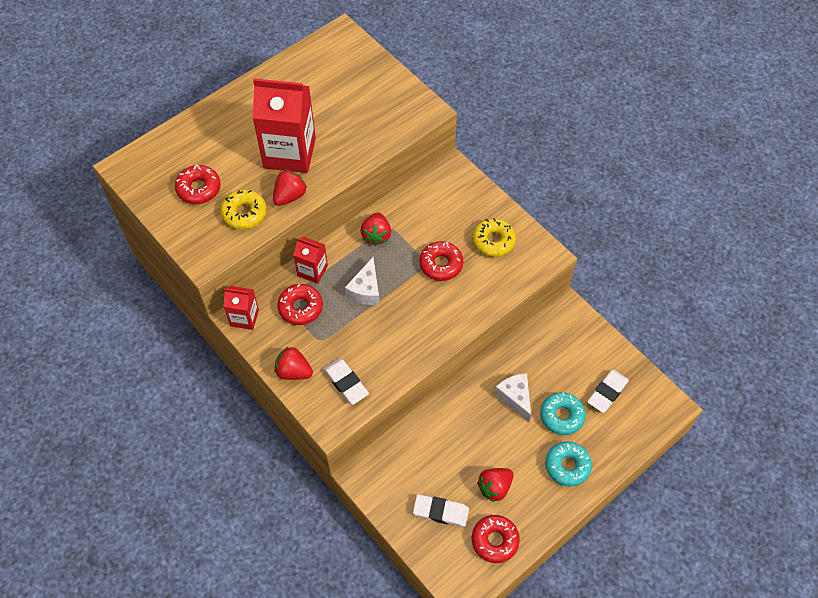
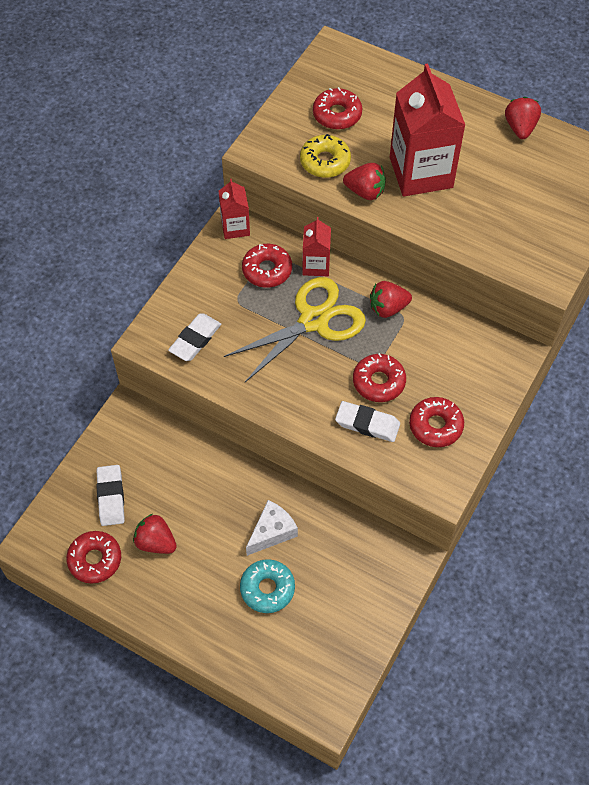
camera: 70 degrees right, 0 degrees up
(293, 371) = (191, 290): red strawberry -> red strawberry (520, 128)
(366, 290) = (313, 321): white cheese -> yellow scissors
(493, 241) = (435, 426): yellow donut -> red donut
(567, 466) = (207, 611): turquoise donut -> none
(607, 392) = (317, 632): white eraser -> white eraser (367, 424)

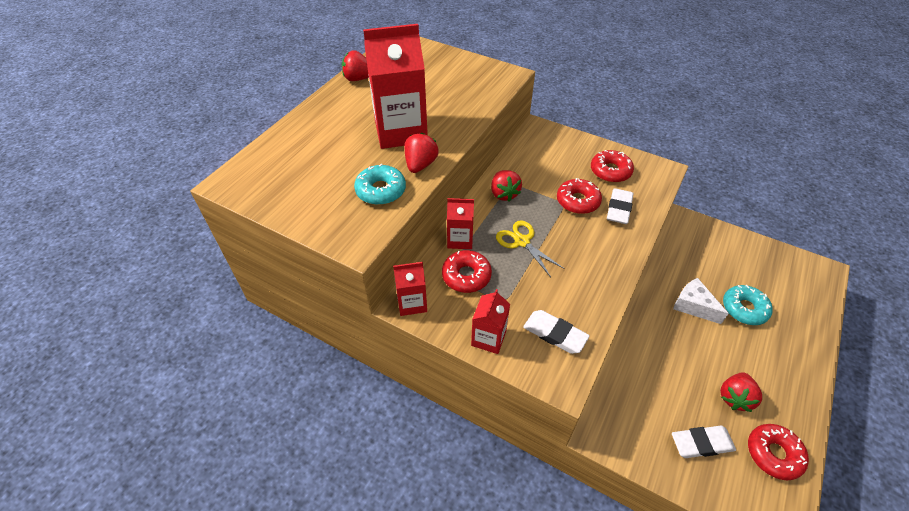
camera: 90 degrees left, 10 degrees down
(193, 286) = (488, 338): none -> red carton
(313, 321) = (522, 241): yellow scissors -> yellow scissors, size x0.57
(325, 161) = (381, 190): yellow donut -> turquoise donut
(337, 114) = (320, 181): red donut -> none

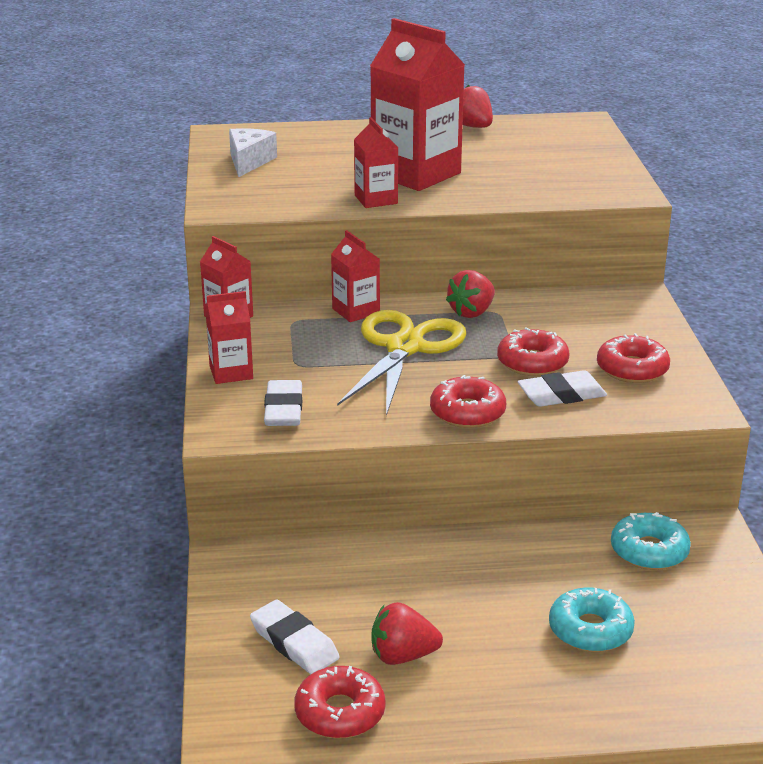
camera: 55 degrees right, 20 degrees down
(381, 190) = (306, 195): turquoise donut -> turquoise donut (649, 551)
(420, 165) = (376, 199): red strawberry -> red carton
(466, 276) = (305, 332): red donut -> red donut (467, 412)
(522, 241) = (404, 348): yellow scissors -> yellow scissors, size x1.74
(693, 306) = (534, 579): white cheese -> white cheese (249, 162)

